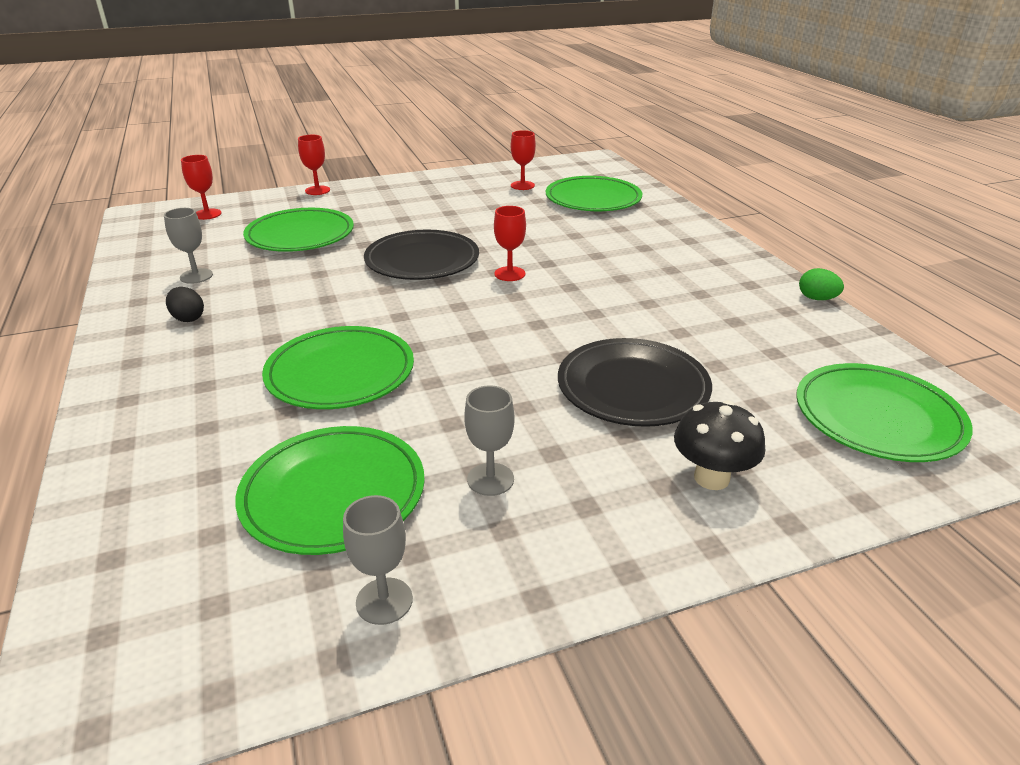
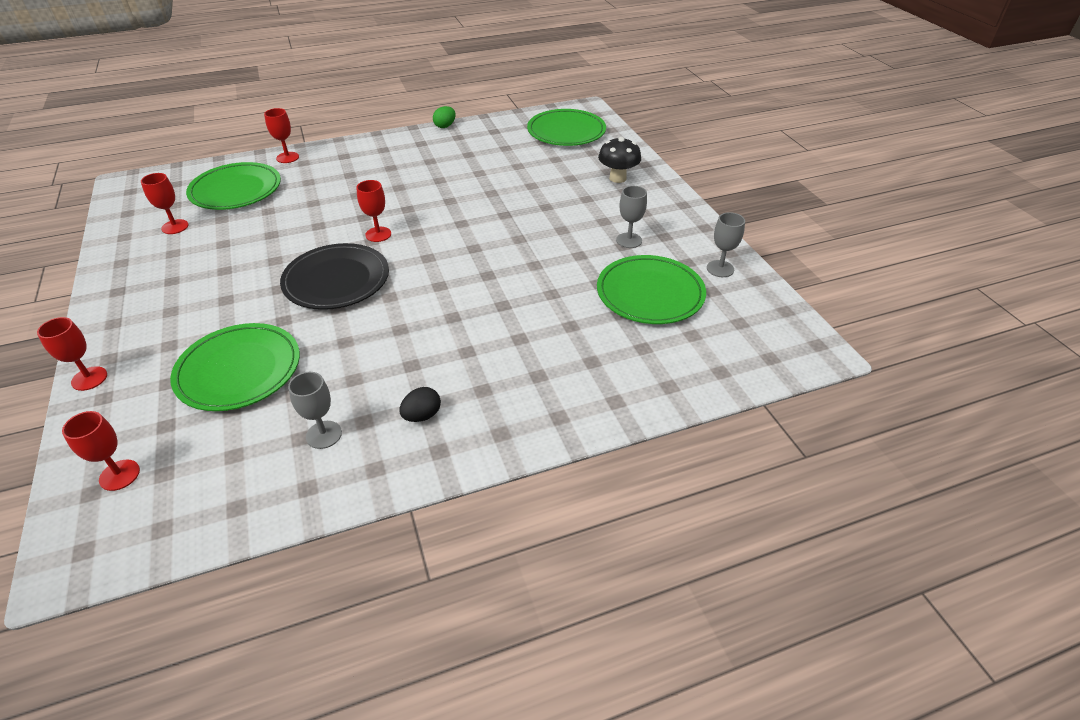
camera: 90 degrees left, 10 degrees up
(340, 373) = (522, 306): green plate -> none
(632, 387) = (540, 193): black plate -> none
(672, 213) = (287, 157): none -> red goblet

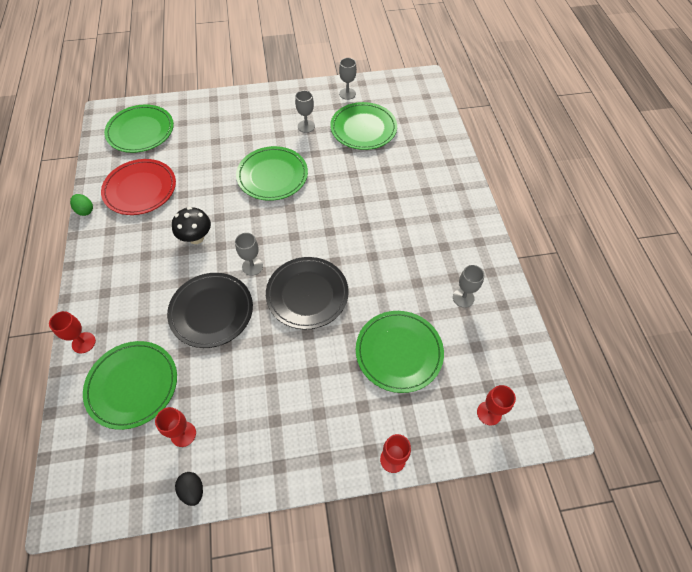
camera: 80 degrees left, 15 degrees up
(317, 218) = (211, 311): none -> black plate
(378, 234) = (252, 266): red goblet -> grey goblet
(422, 415) = (452, 248): black egg -> black egg (192, 490)
(480, 148) = (140, 189): none -> red plate
(525, 227) = (272, 176): none -> green plate
(617, 178) = (227, 116): black mushroom -> black mushroom (196, 238)

